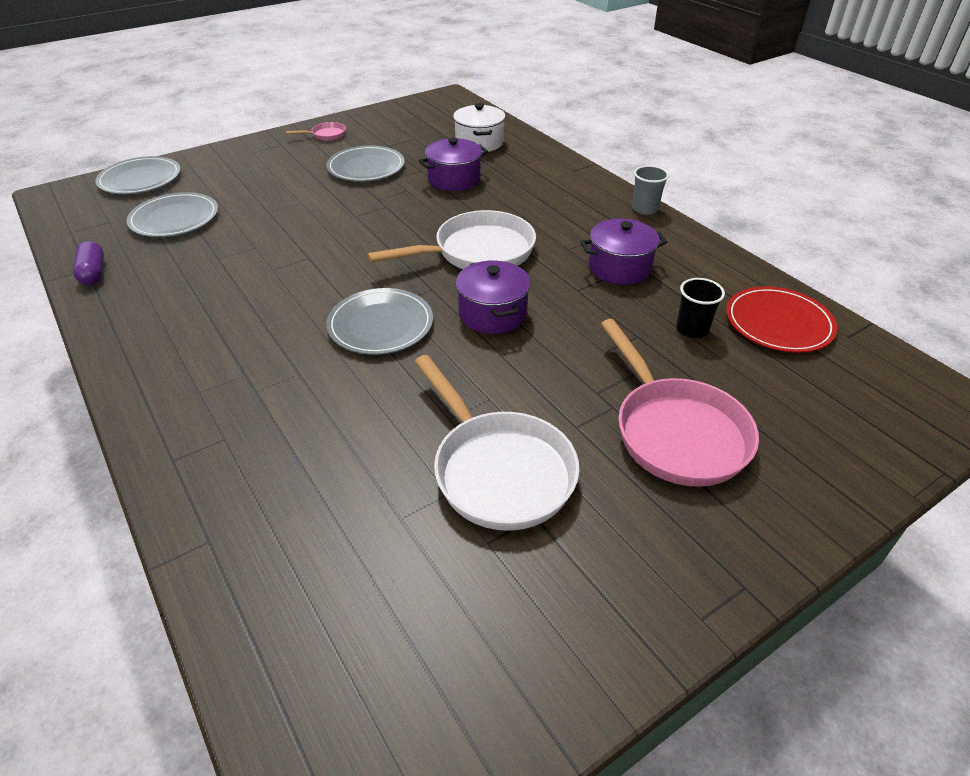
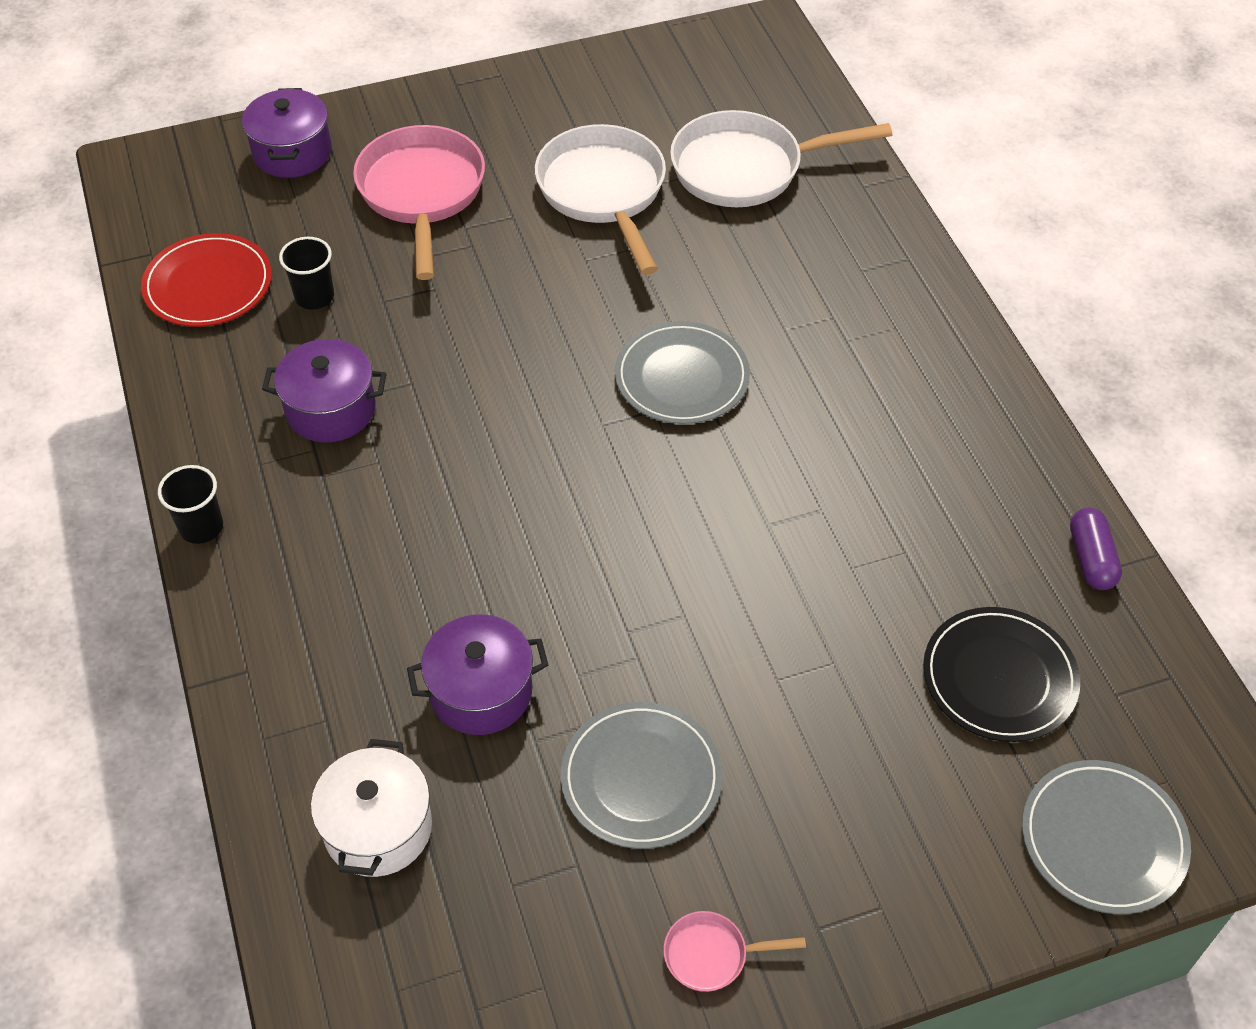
camera: 165 degrees left, 10 degrees up
(174, 219) = (999, 677): grey plate -> black plate
(477, 252) = (514, 482): white pan -> white pan (746, 168)
(492, 314) = (538, 366): purple pot -> purple pot (292, 152)
(645, 209) = (201, 527): grey cup -> black cup

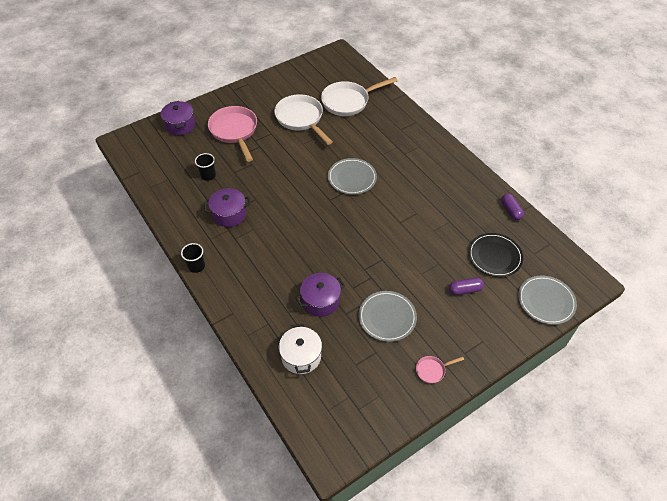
camera: 15 degrees left, 0 degrees up
(208, 285) = (166, 179): red plate -> none
(882, 753) = (465, 290): none -> purple capsule

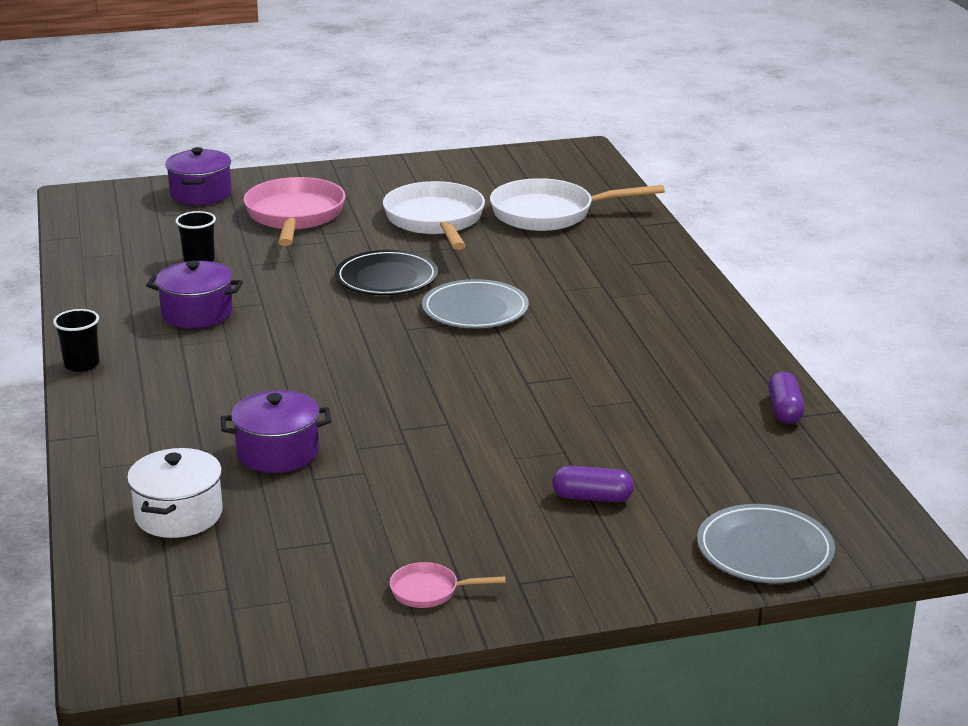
camera: 20 degrees right, 25 degrees down
(387, 317) = (394, 500): grey plate -> none
(494, 256) = (696, 465): black plate -> black plate (386, 278)

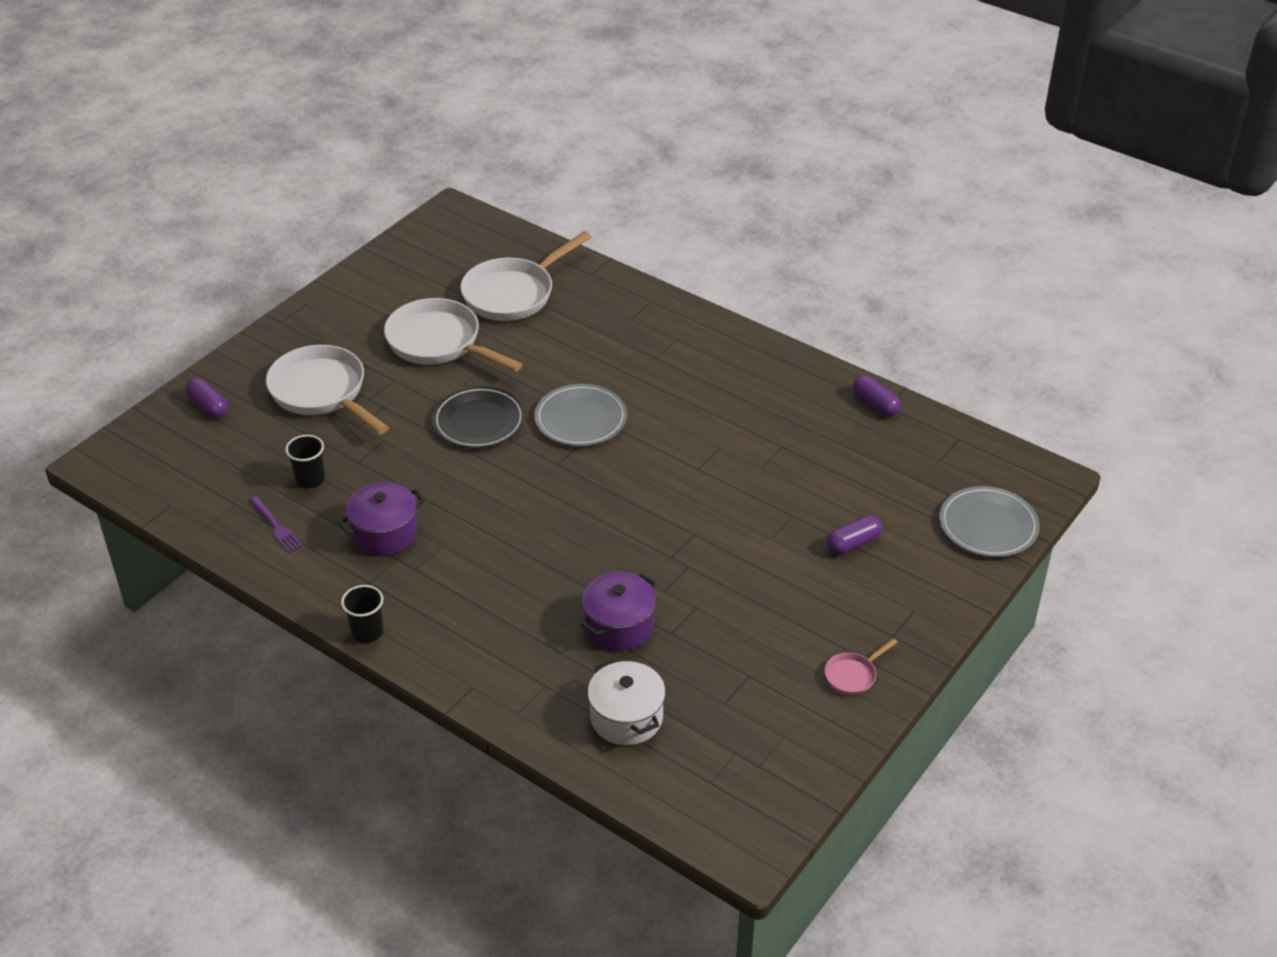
camera: 40 degrees left, 15 degrees up
(128, 277) = (276, 526): none -> purple fork
(201, 194) = (208, 406): purple pot -> purple capsule
(294, 216) = (322, 392): pink pan -> white pan

